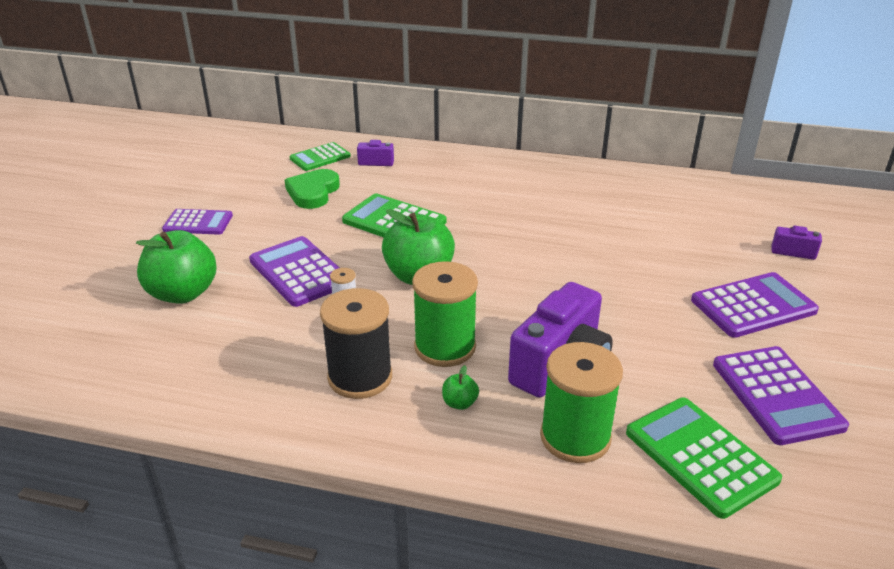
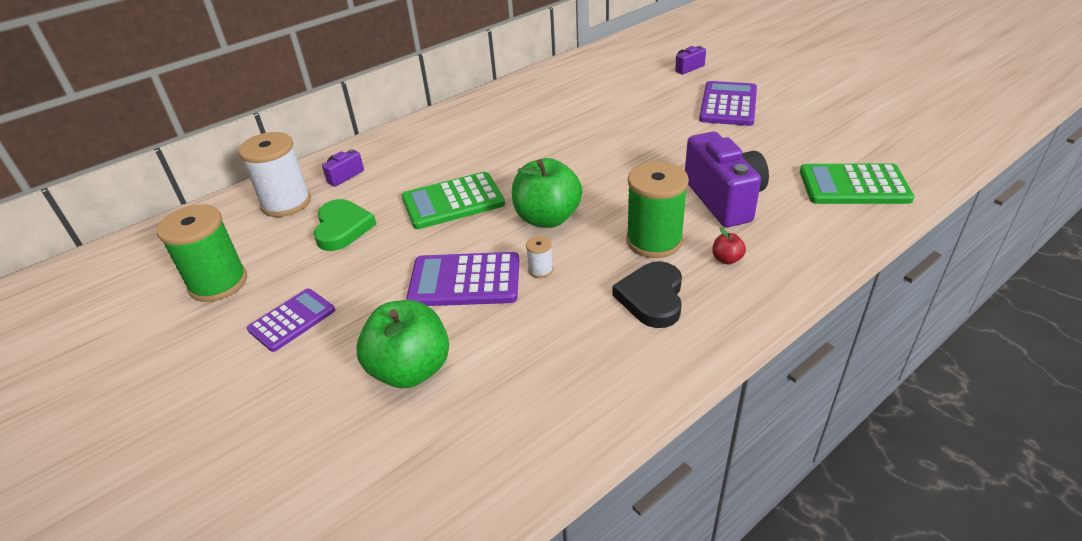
camera: 50 degrees left, 5 degrees up
(313, 192) = (342, 228): green heart -> green heart turned 150 degrees counterclockwise
(320, 157) = (286, 203): green calculator -> white spool
(360, 377) = (652, 298): black spool -> black heart
(459, 403) = (727, 259): green apple -> red apple
(575, 437) = (802, 224): green spool -> green spool (218, 283)
(776, 395) = (818, 136): purple calculator -> none

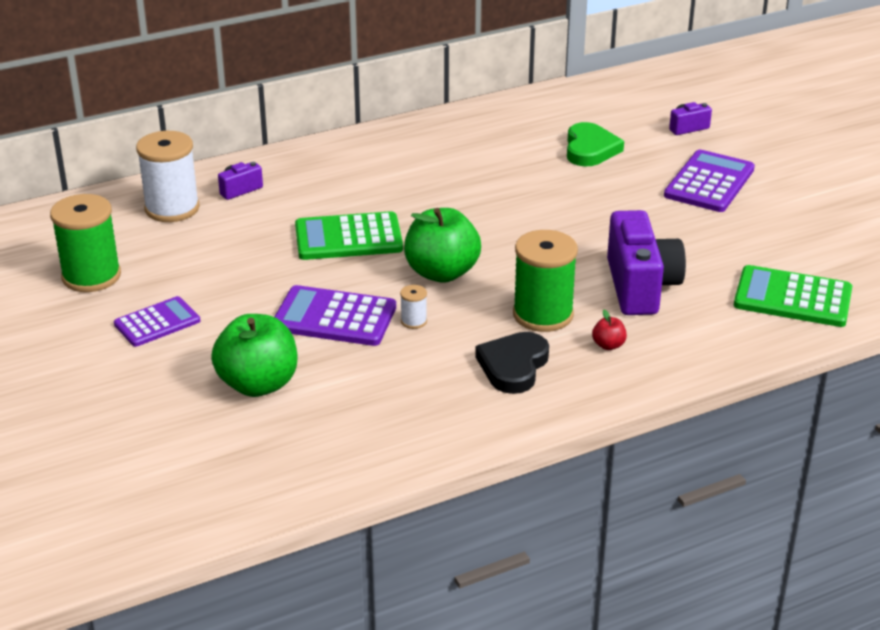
camera: 10 degrees right, 5 degrees down
(342, 228) = (225, 245): green heart -> green heart (590, 149)

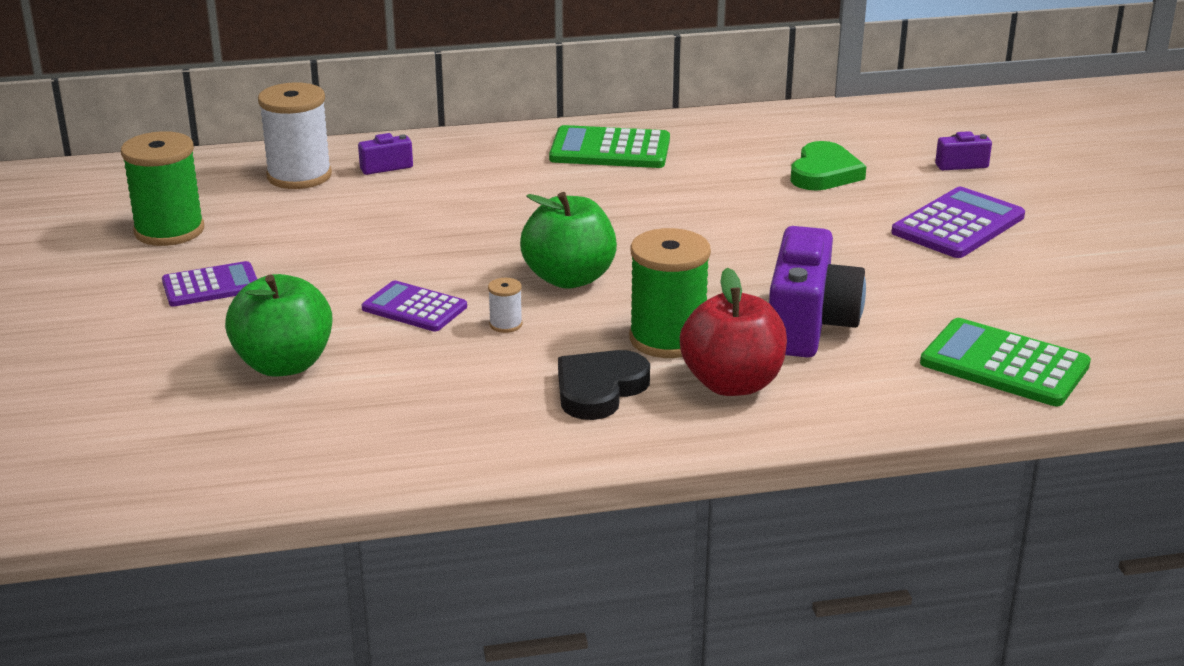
camera: 15 degrees right, 5 degrees down
(334, 317) = (414, 308): purple calculator -> purple calculator, size x0.66
(348, 238) = (480, 229): green calculator -> green calculator (610, 149)
(608, 345) = (732, 384): red apple -> red apple, size x2.38

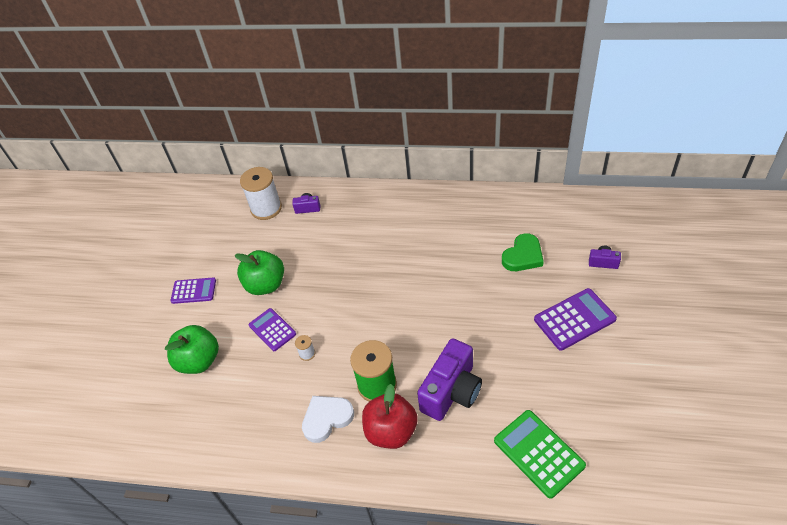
camera: 25 degrees right, 20 degrees up
(169, 231) = (194, 243): green spool -> none
(569, 278) = (352, 322): green apple -> green apple (265, 285)
(599, 389) = (327, 418): black heart -> white heart
(610, 149) = (421, 213): green calculator -> none

